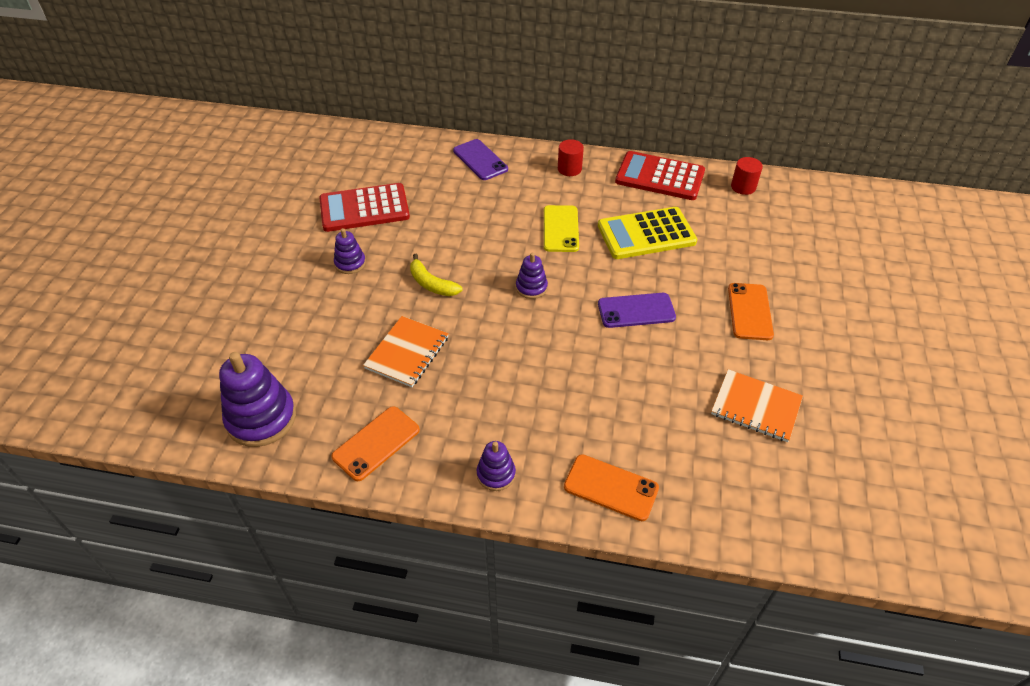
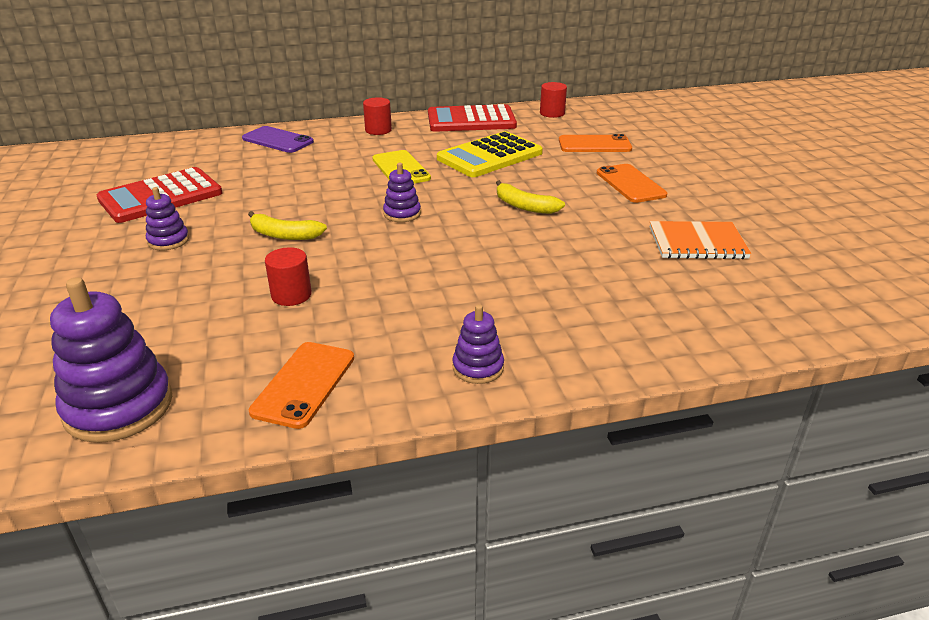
camera: 25 degrees left, 15 degrees down
(407, 353) = (291, 295): orange notebook -> red cylinder
(611, 487) = (615, 340): orange phone -> orange phone (594, 144)
(636, 311) = (524, 206): purple phone -> yellow banana

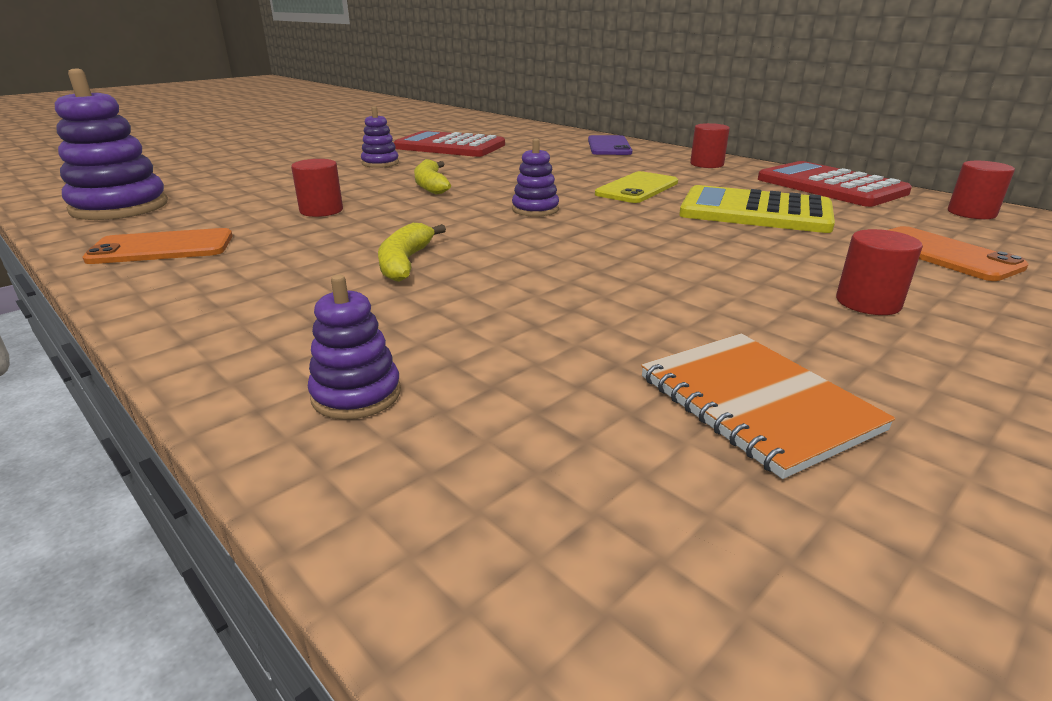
camera: 60 degrees right, 5 degrees down
(478, 367) = (215, 311): purple stacking toy -> purple stacking toy (356, 394)
(524, 206) = (653, 254): yellow banana -> yellow banana (405, 262)
(630, 184) = (868, 303): orange phone -> red cylinder

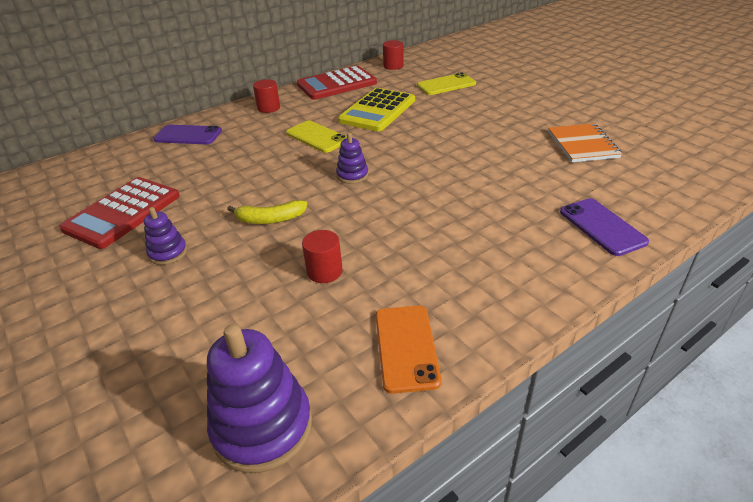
camera: 80 degrees left, 10 degrees up
(356, 394) = (602, 227): purple stacking toy -> purple phone
(405, 262) = (447, 222): yellow banana -> none
(756, 403) = (582, 145): orange notebook -> orange notebook turned 75 degrees counterclockwise
(868, 303) = (498, 110): red cylinder -> none
(943, 254) = (446, 85): orange phone -> yellow phone

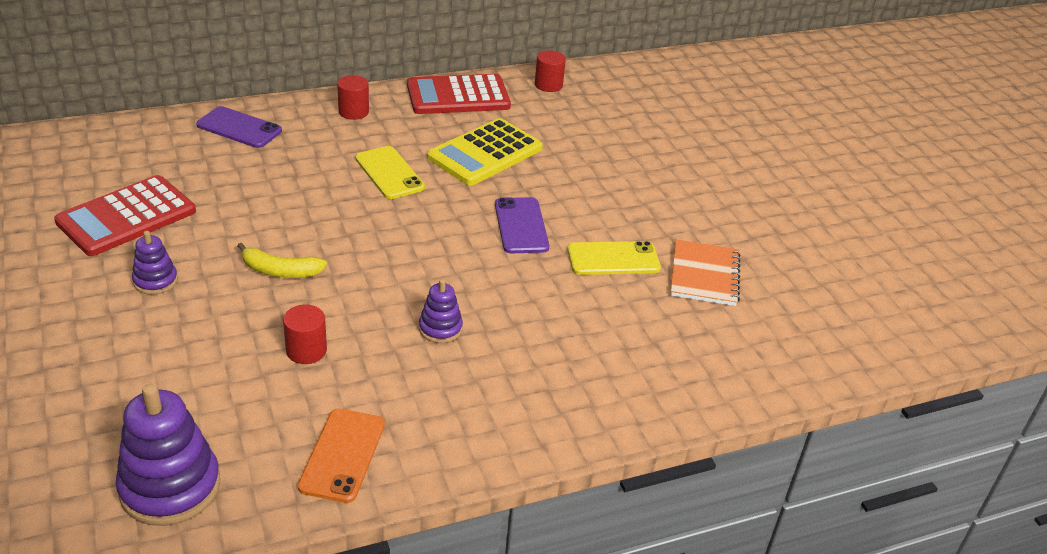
camera: 10 degrees right, 0 degrees up
(352, 175) = (401, 239): purple stacking toy -> purple stacking toy (440, 328)
(446, 85) = (597, 135): yellow phone -> yellow phone (613, 259)
(602, 227) = (641, 387): purple phone -> purple phone (521, 226)

